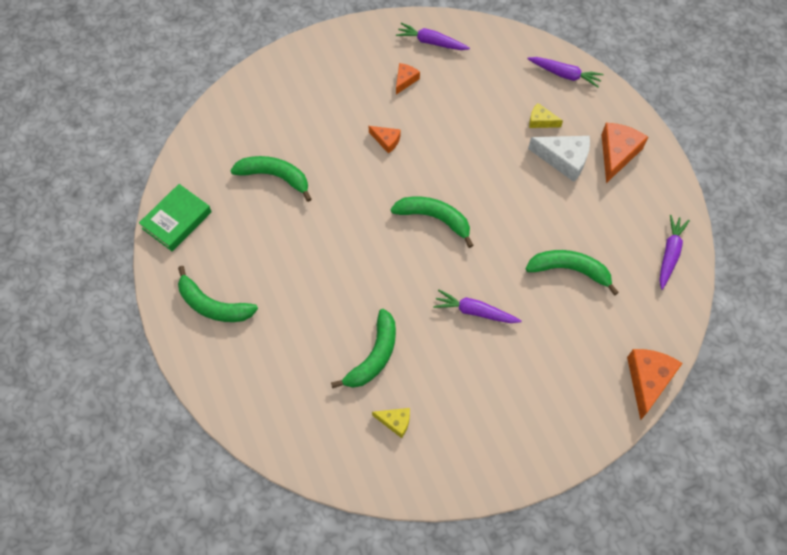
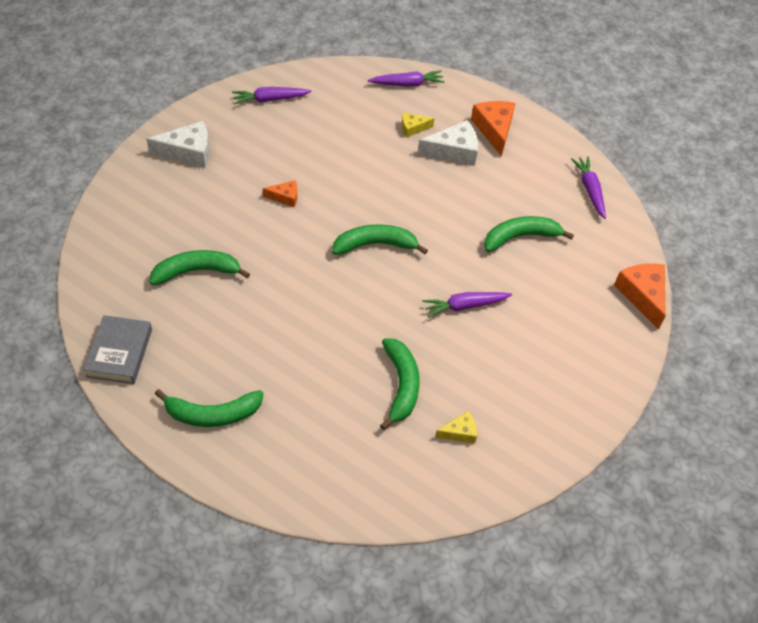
camera: 35 degrees left, 10 degrees down
(177, 220) = (119, 353): green book -> grey book
(333, 65) = (188, 152): none -> white cheese
(405, 80) = (267, 140): orange cheese -> none

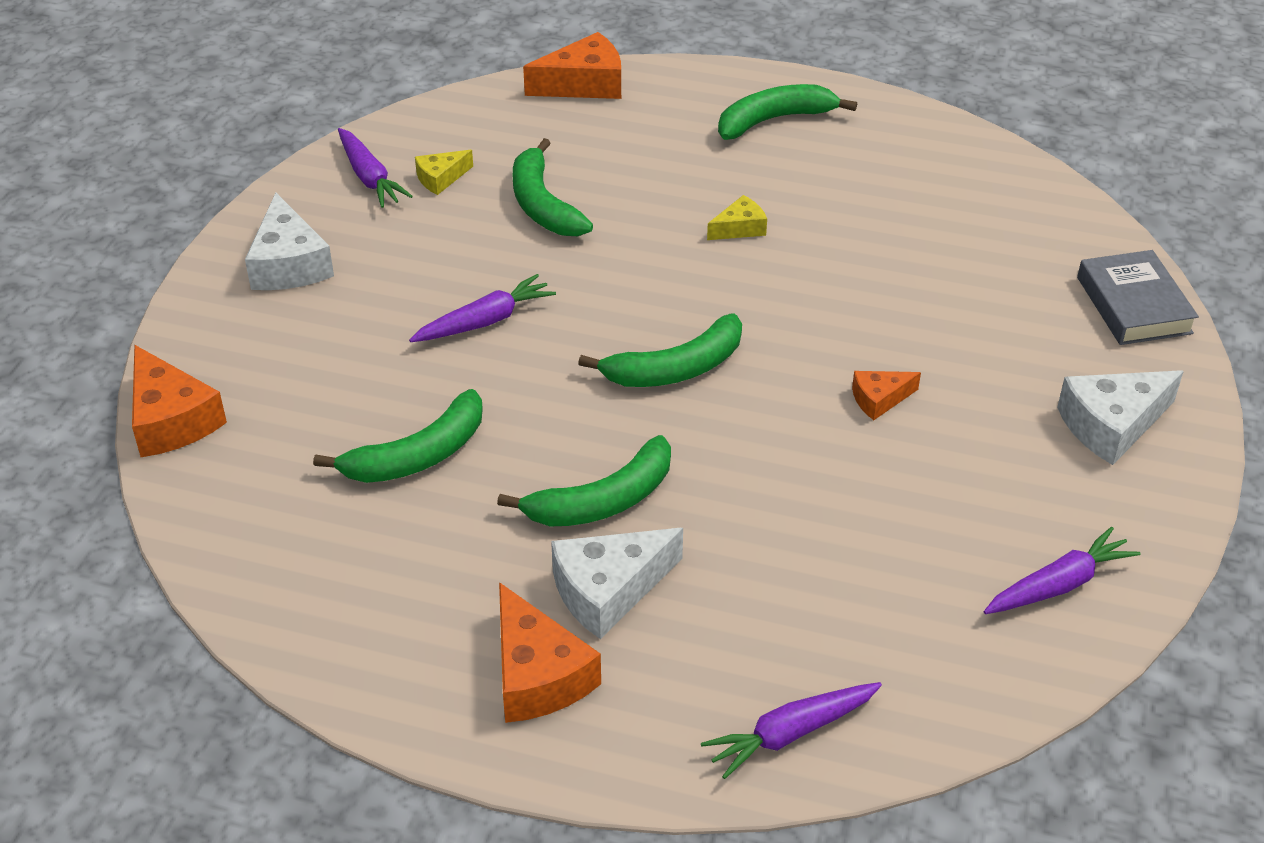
camera: 165 degrees right, 10 degrees down
(119, 353) = (943, 144): grey book -> grey book (1133, 305)
(196, 271) = (928, 255): green banana -> green banana (603, 500)
(325, 502) = (584, 84): none -> orange cheese
(413, 128) = (720, 617): yellow cheese -> yellow cheese (740, 228)
(570, 386) = (289, 264): none -> white cheese
(590, 190) = (290, 593): purple carrot -> purple carrot (370, 177)

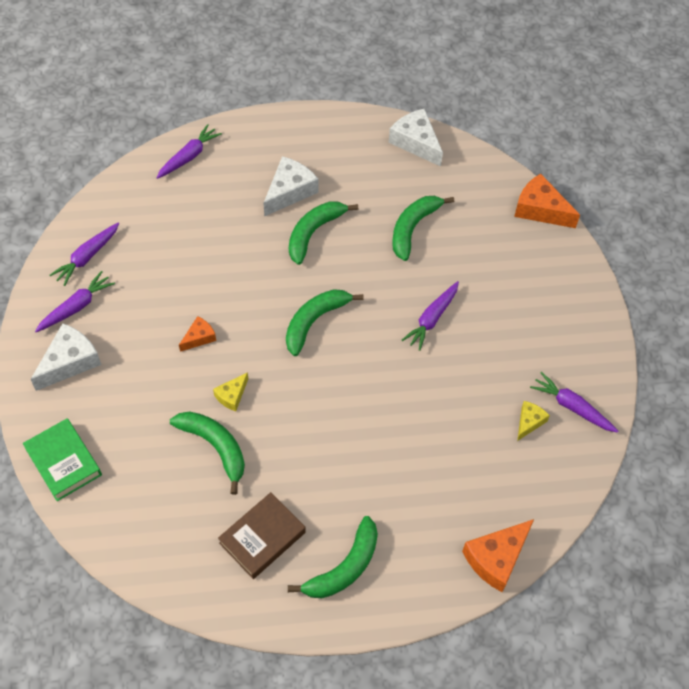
camera: 155 degrees right, 15 degrees up
(289, 264) = (563, 322): white cheese -> white cheese (416, 142)
(537, 675) = (300, 148): orange cheese -> none
(543, 205) = (453, 421): green banana -> green banana (215, 447)
(740, 228) = (324, 444): yellow cheese -> yellow cheese (232, 395)
(867, 167) = (262, 538): none -> brown book
(1090, 504) = (76, 307): none -> purple carrot
(1133, 305) = (63, 462): grey book -> green book

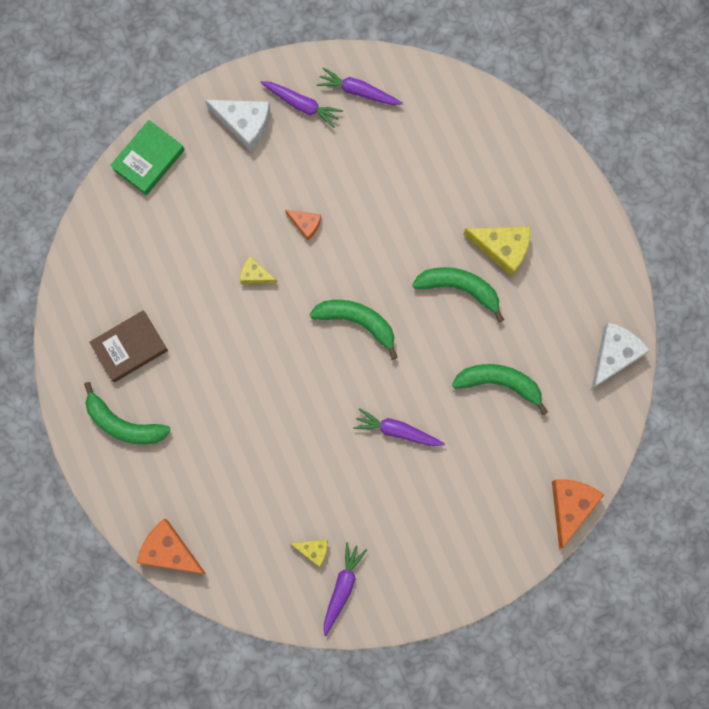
camera: 75 degrees right, 20 degrees up
(189, 156) = (511, 136): purple carrot -> none
(215, 447) = (201, 278): green banana -> none
(262, 538) = (130, 347): brown book -> brown book turned 60 degrees counterclockwise
(289, 191) = (502, 248): white cheese -> yellow cheese

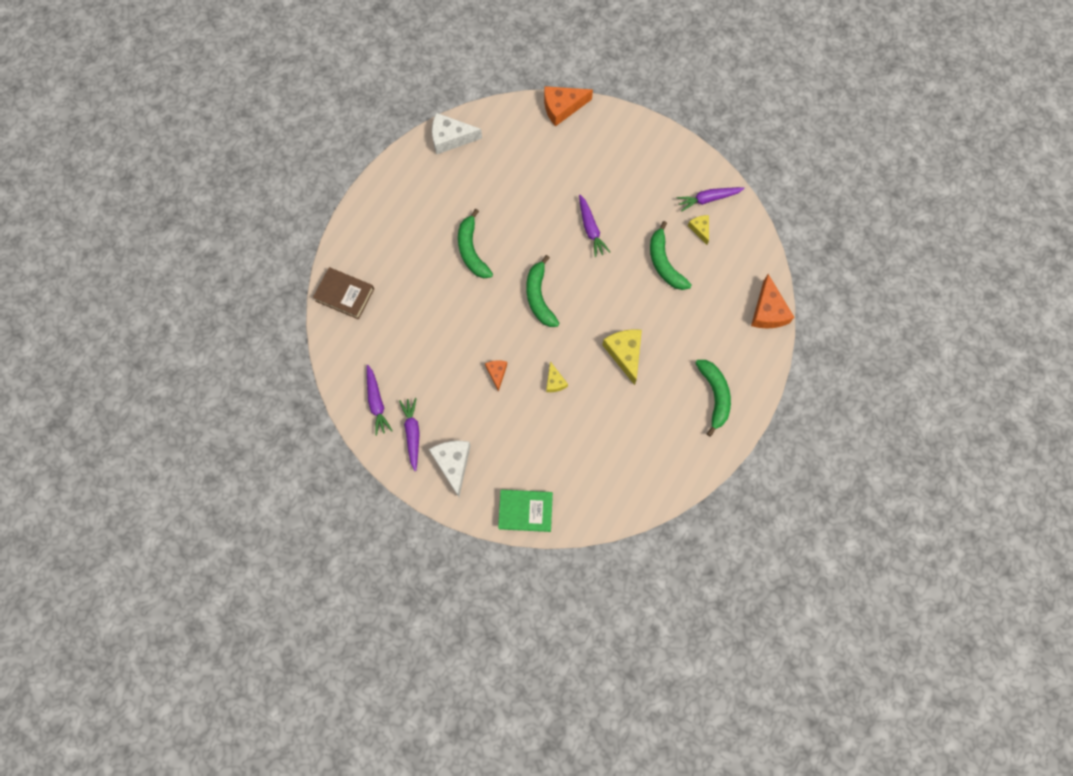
camera: 125 degrees left, 5 degrees down
(130, 347) = (663, 428): brown book -> brown book (345, 295)
(499, 383) = (516, 190): green banana -> green banana (664, 263)
(502, 248) = (426, 242): yellow cheese -> yellow cheese (624, 353)

